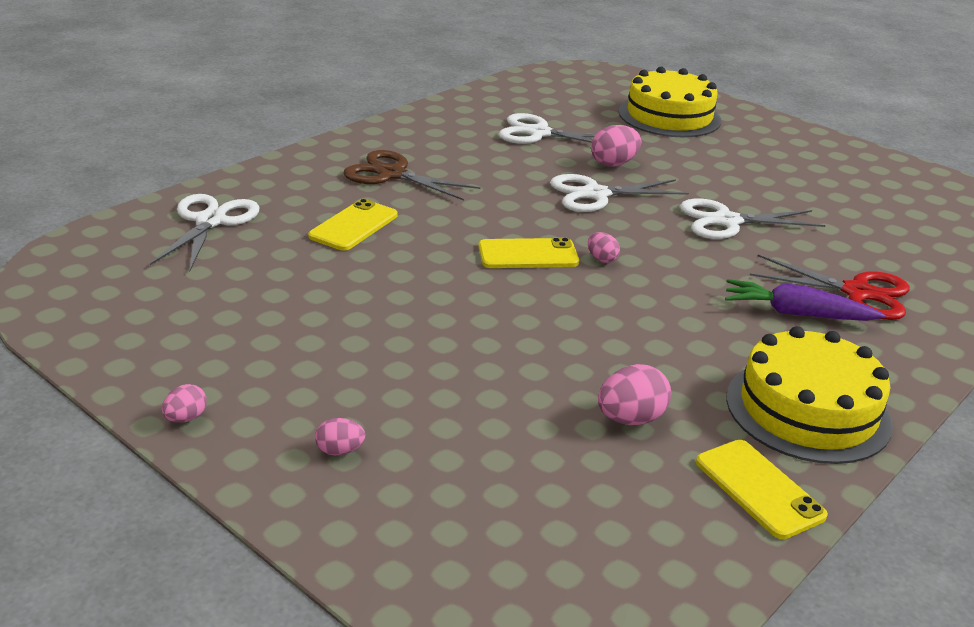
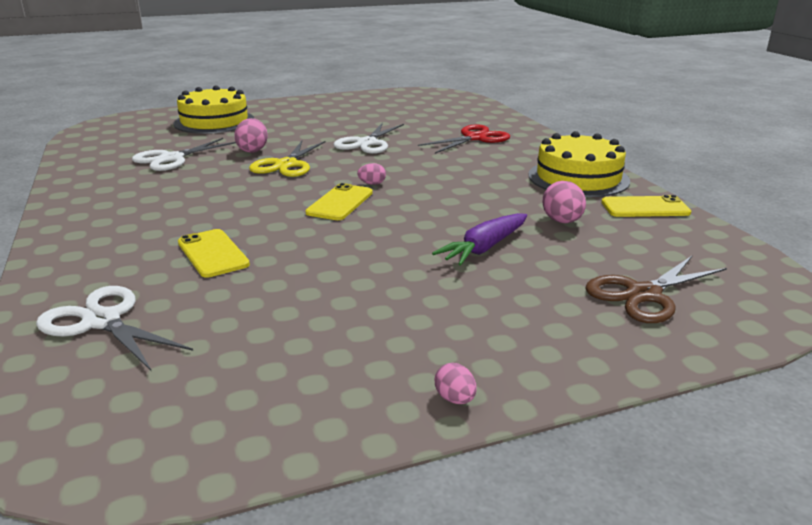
camera: 60 degrees left, 5 degrees down
(340, 451) = (546, 329): pink egg -> none
(392, 174) = (148, 220): brown scissors -> brown scissors (644, 294)
(596, 194) = (286, 165): white scissors -> yellow scissors
(796, 313) = (483, 155): purple carrot -> purple carrot (484, 248)

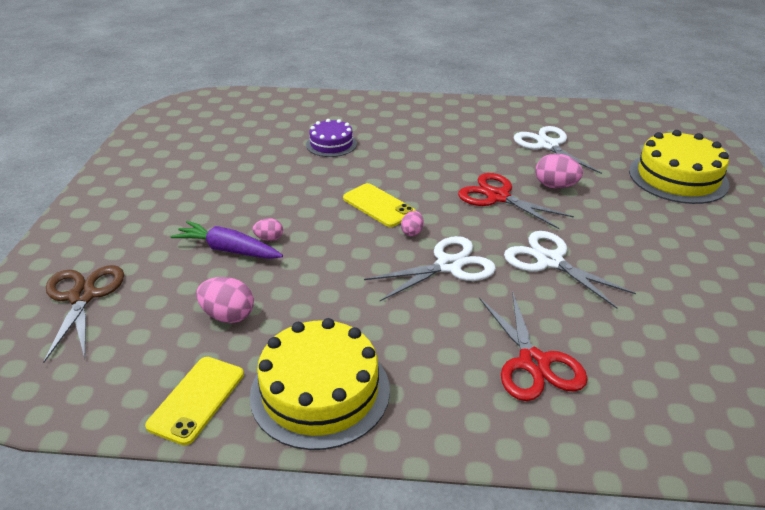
camera: 115 degrees right, 10 degrees up
(102, 321) = (280, 111): white scissors -> white scissors (448, 266)
(212, 253) = (331, 144): yellow phone -> purple cake
(286, 165) = (498, 197): yellow scissors -> red scissors
(455, 399) = (99, 185): pink egg -> pink egg (269, 238)
(484, 248) = (228, 250): purple carrot -> purple carrot turned 45 degrees counterclockwise

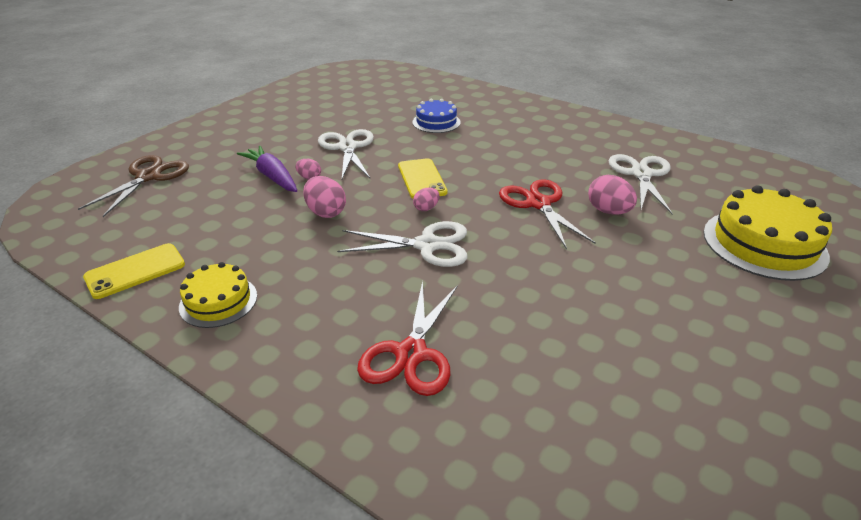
camera: 30 degrees right, 0 degrees up
(228, 315) = (220, 222): pink egg -> pink egg (326, 212)
(320, 391) = (218, 301): yellow cake -> yellow cake, size x0.58
(331, 144) = (436, 122): purple cake -> blue cake
(550, 261) = (527, 274): white scissors -> white scissors (347, 147)

